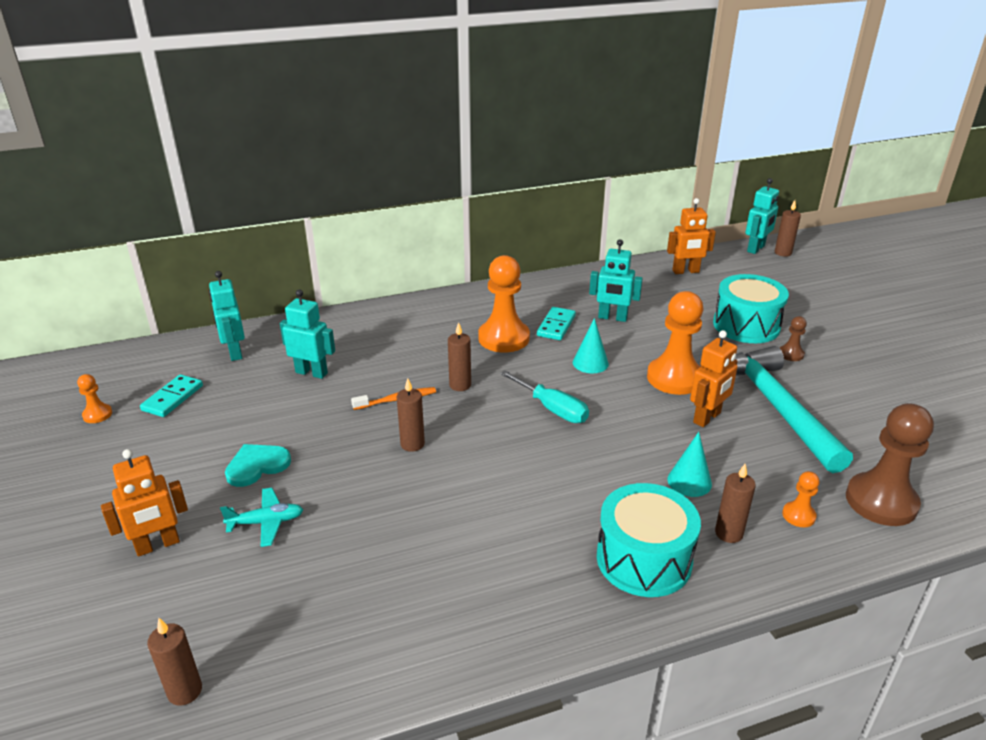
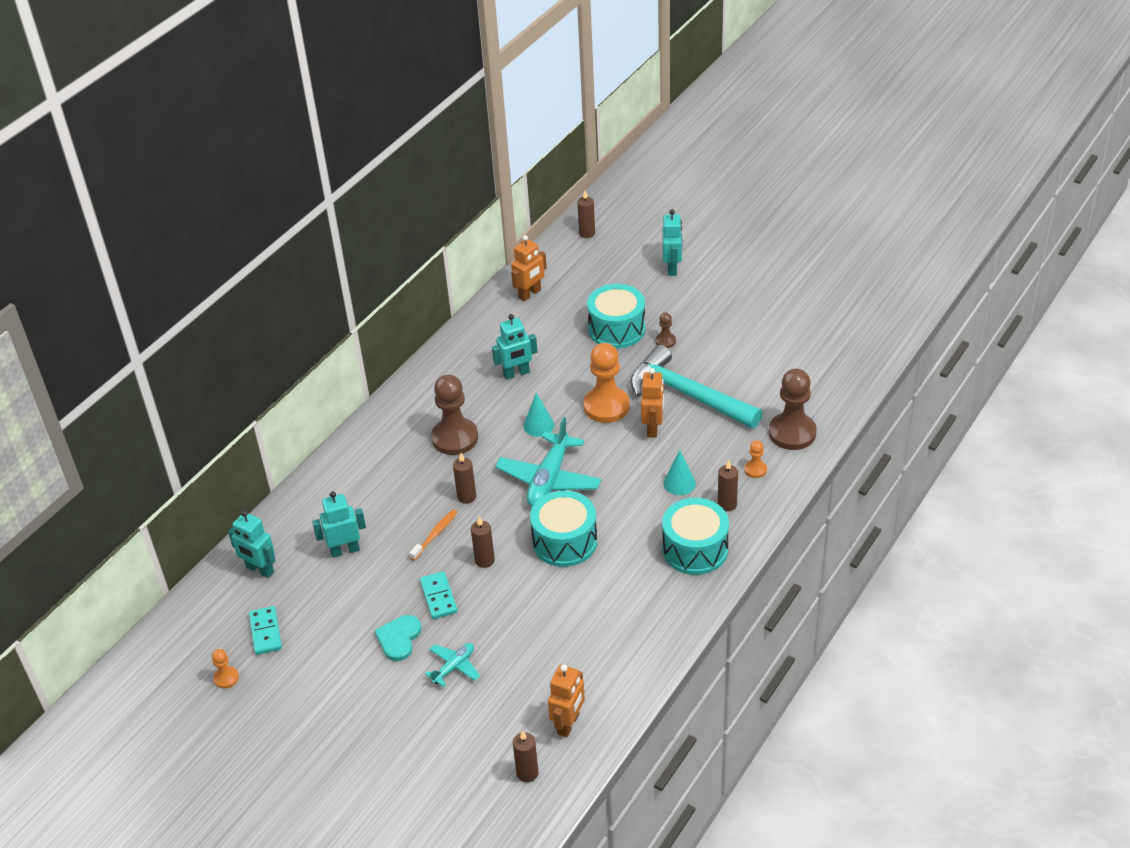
camera: 35 degrees left, 10 degrees up
(158, 545) = (404, 722): orange robot -> orange robot (568, 724)
(503, 338) = (455, 438): orange pawn -> brown pawn
(506, 470) = (564, 541): none -> turquoise drum
(552, 409) = (549, 479): turquoise screwdriver -> turquoise plane
(556, 326) = (482, 404): turquoise domino -> turquoise domino (438, 597)
(756, 249) = (563, 239): turquoise robot -> turquoise robot (672, 268)

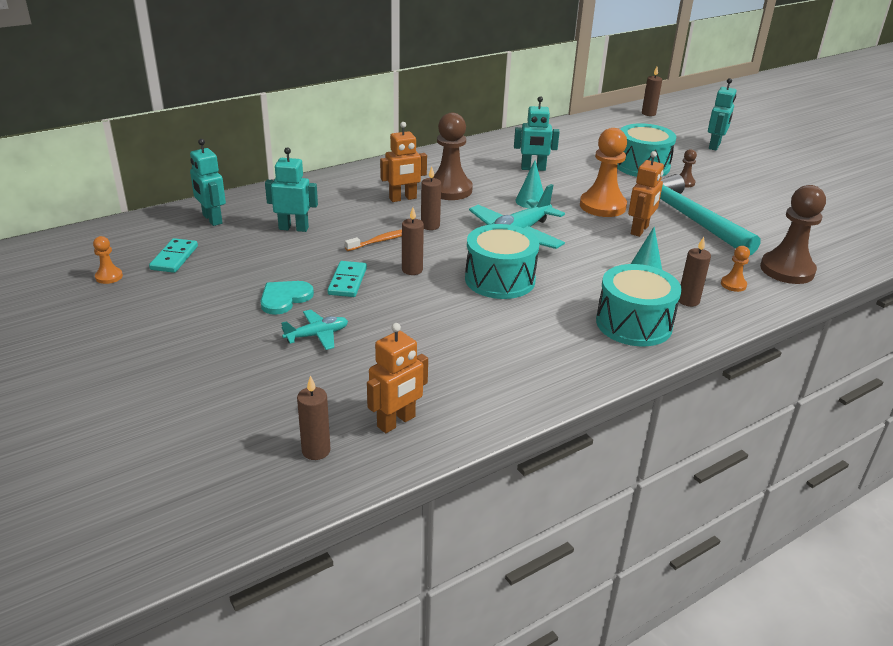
camera: 20 degrees right, 10 degrees down
(530, 294) = (577, 132): orange robot -> orange robot (403, 198)

